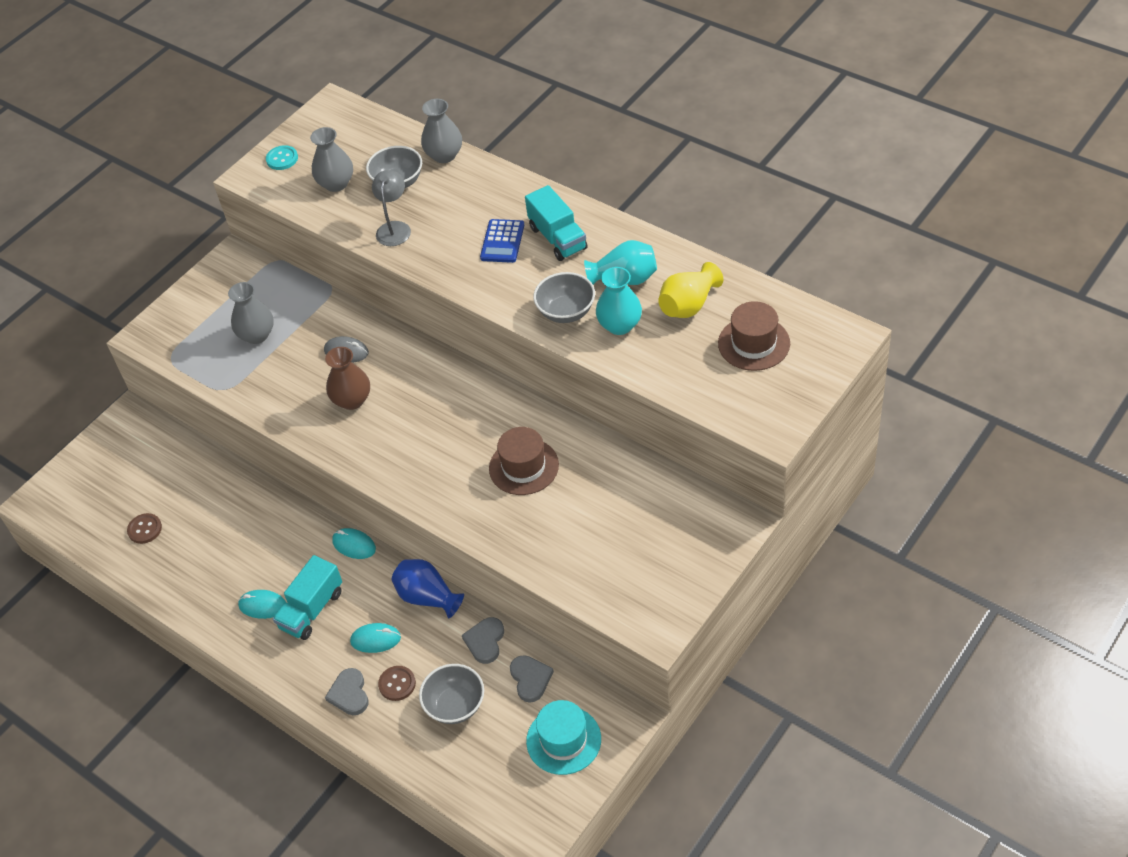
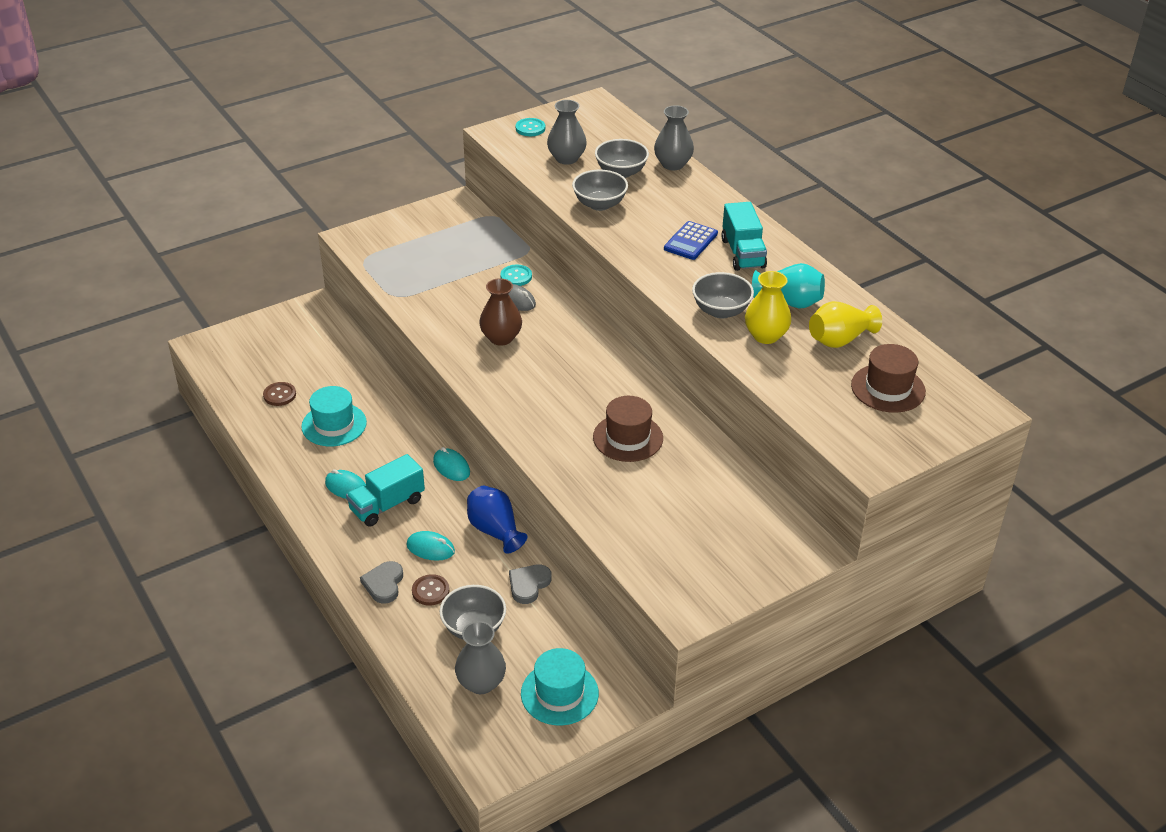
camera: 15 degrees right, 10 degrees down
(216, 542) = (334, 424): none -> turquoise hat
(257, 335) = (446, 265): grey vase -> grey vase (481, 683)
(333, 324) = (516, 276): none -> turquoise button
(394, 228) = (599, 204): grey lamp -> grey bowl
(530, 679) = (554, 631): grey heart -> none
(620, 325) = (765, 336): turquoise vase -> yellow vase

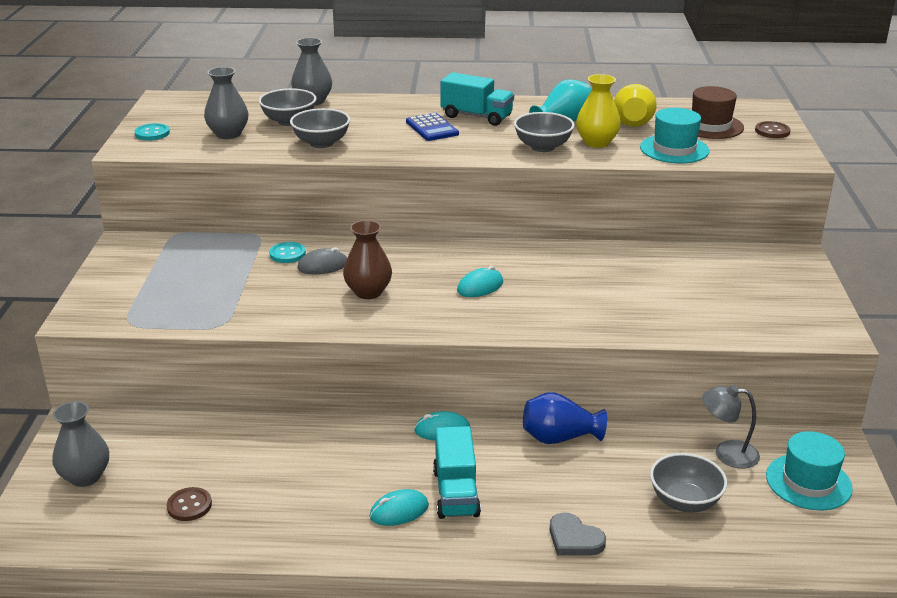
camera: 55 degrees left, 10 degrees down
(334, 424) = (288, 483): turquoise hat -> turquoise hat (674, 149)
(430, 548) = (548, 487): turquoise mouse -> turquoise mouse (480, 287)
(430, 591) = (611, 510): brown button -> brown button (772, 131)
(481, 683) = (765, 525): grey vase -> grey vase (85, 476)
(528, 584) = (651, 446): grey heart -> none
(557, 632) = (727, 453): none -> grey lamp
(628, 438) = (584, 281): brown hat -> none

